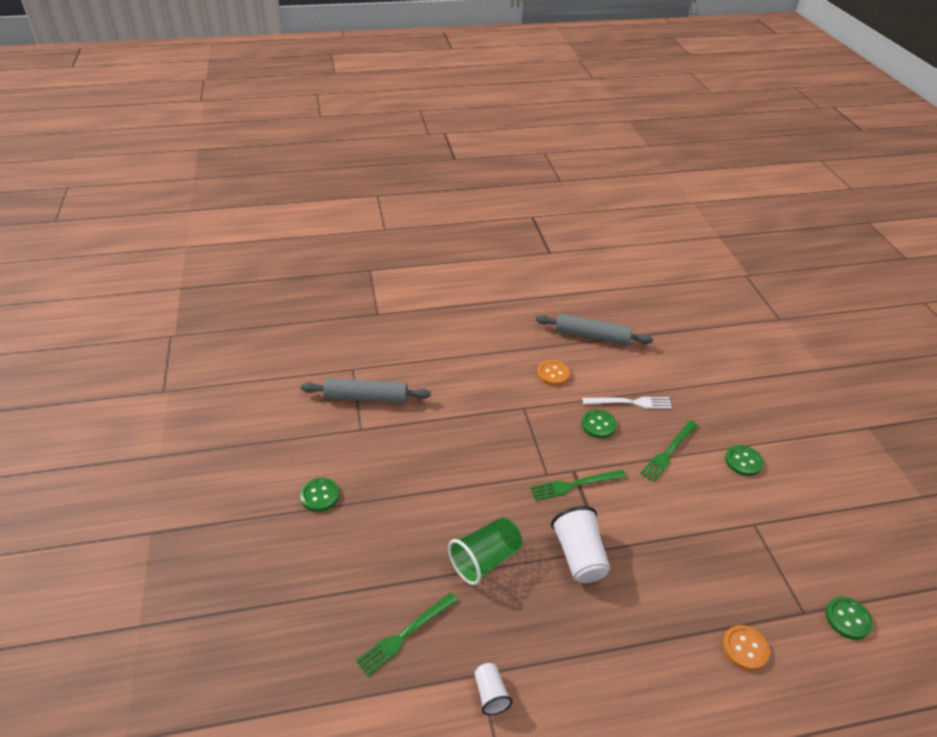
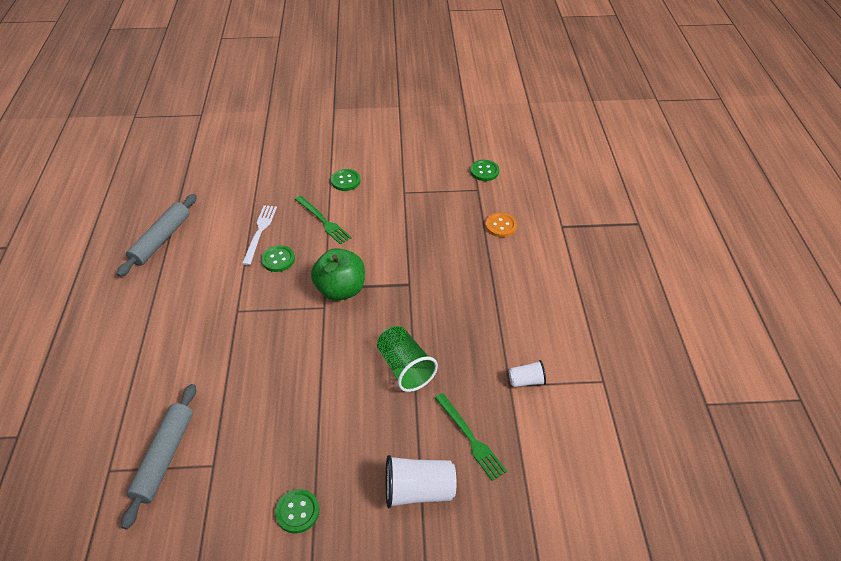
camera: 80 degrees left, 5 degrees up
(553, 374) = (200, 279): orange button -> none
(575, 485) = (341, 290): green fork -> green apple
(579, 556) = (413, 301): white cup -> white cup (418, 490)

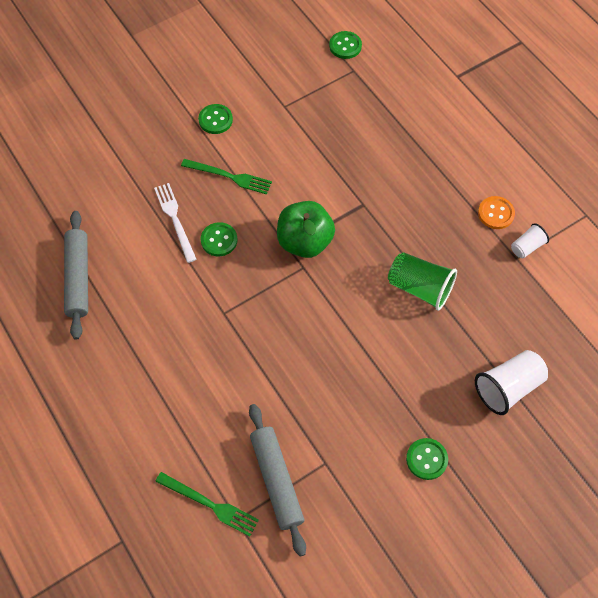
camera: 30 degrees left, 15 degrees up
(470, 438) = (517, 321): green fork -> green fork (210, 504)
(500, 226) = (402, 102): orange button -> orange button (495, 213)

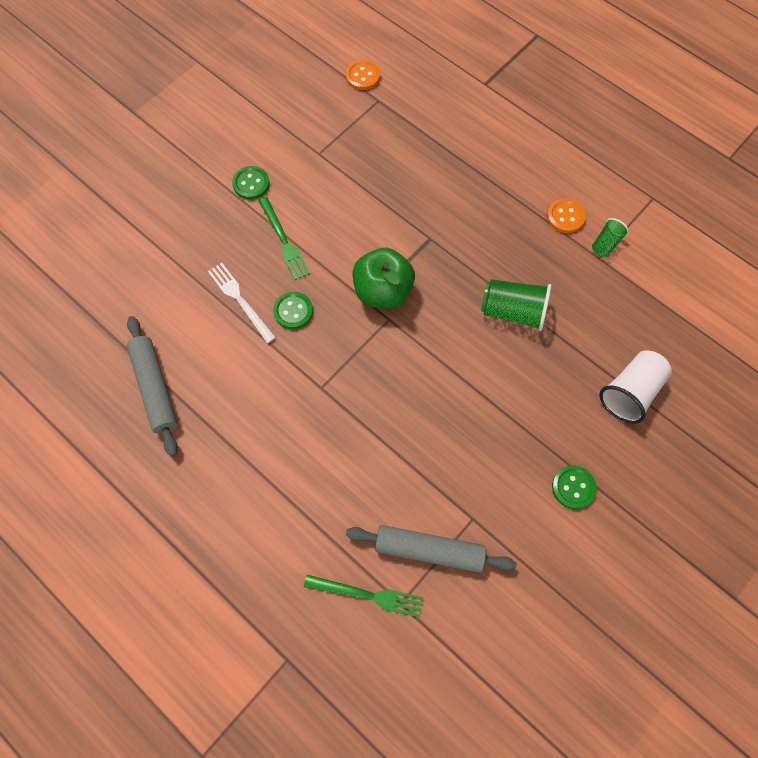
camera: 15 degrees left, 5 degrees up
(229, 176) = (284, 241): green fork -> green fork turned 60 degrees clockwise
(276, 480) = (429, 550): grey rolling pin -> grey rolling pin turned 45 degrees counterclockwise
(345, 46) = (362, 76): green button -> orange button
(526, 247) = (606, 244): white cup -> green cup

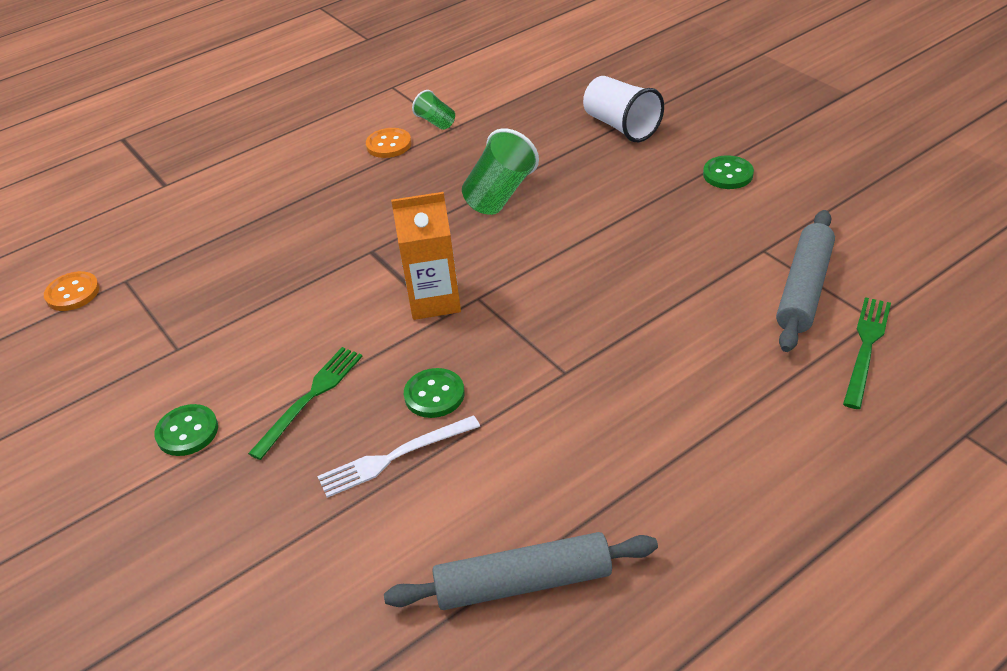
camera: 75 degrees left, 25 degrees down
(284, 241) = (310, 398): green fork -> green fork turned 45 degrees counterclockwise
(383, 291) = (434, 300): green apple -> orange carton

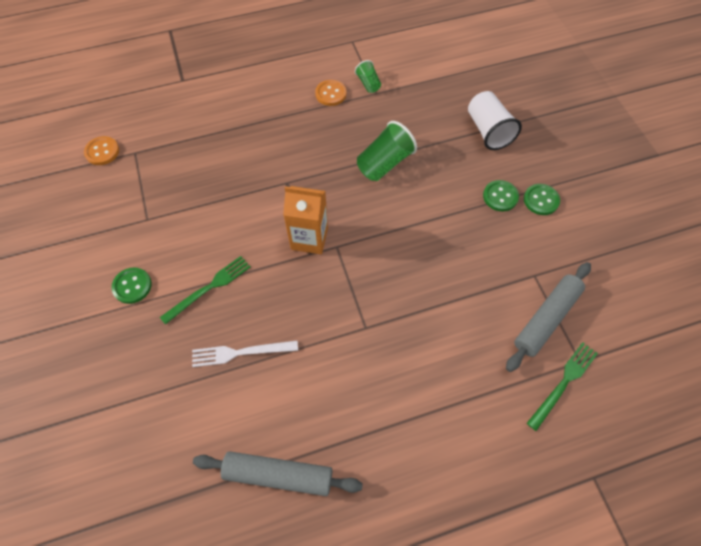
camera: 15 degrees right, 20 degrees up
(434, 395) = (281, 314): green button -> green button (500, 196)

